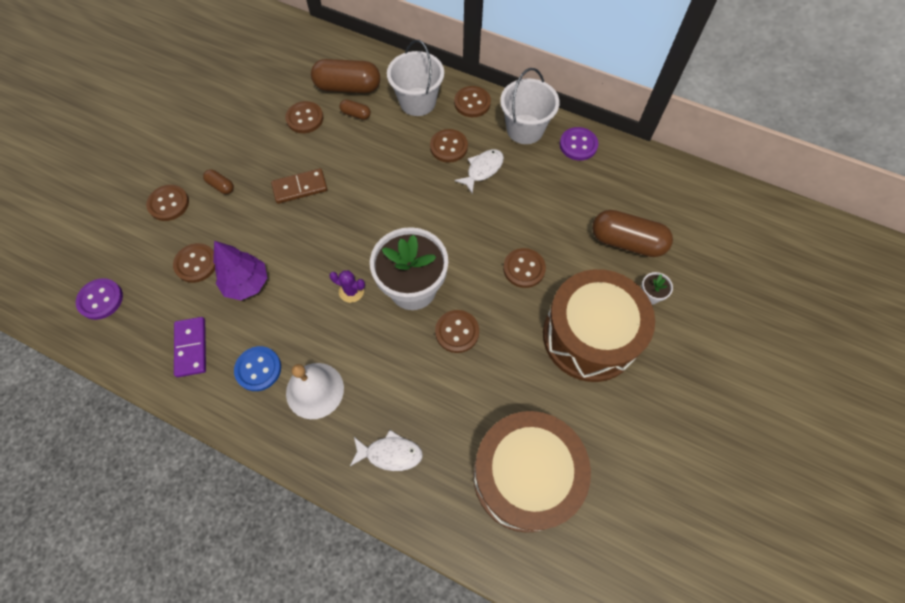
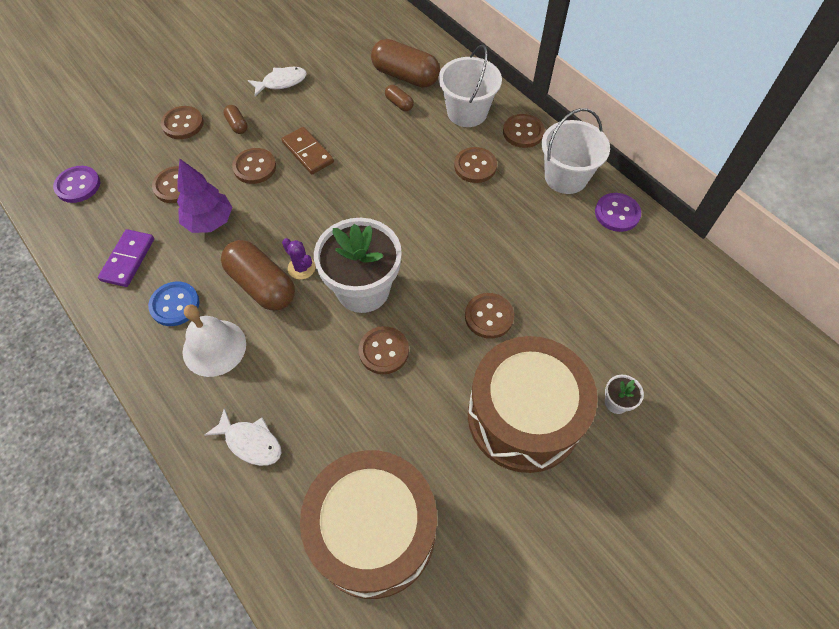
camera: 25 degrees right, 5 degrees down
(300, 188) = (308, 152): brown domino -> brown domino turned 45 degrees clockwise
(305, 118) = (348, 91): brown button -> brown button (255, 167)
(482, 170) = (498, 201): white fish -> white fish (281, 82)
(627, 242) = (619, 334): brown capsule -> brown capsule (261, 285)

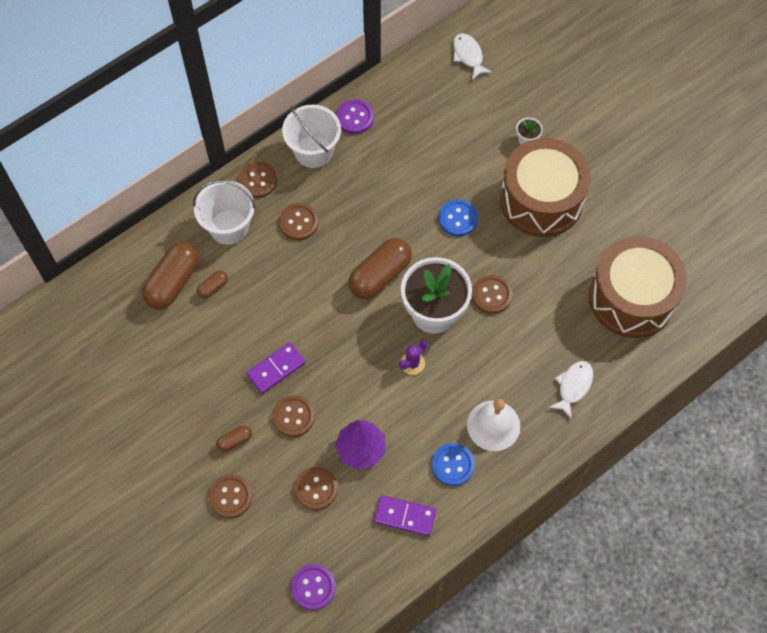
camera: 90 degrees left, 5 degrees up
(261, 285) = (431, 394): brown capsule -> brown capsule (380, 275)
(281, 82) = (173, 403): white fish -> white fish (468, 56)
(308, 152) = (276, 369): brown domino -> purple domino
(489, 316) = (458, 219): brown button -> blue button

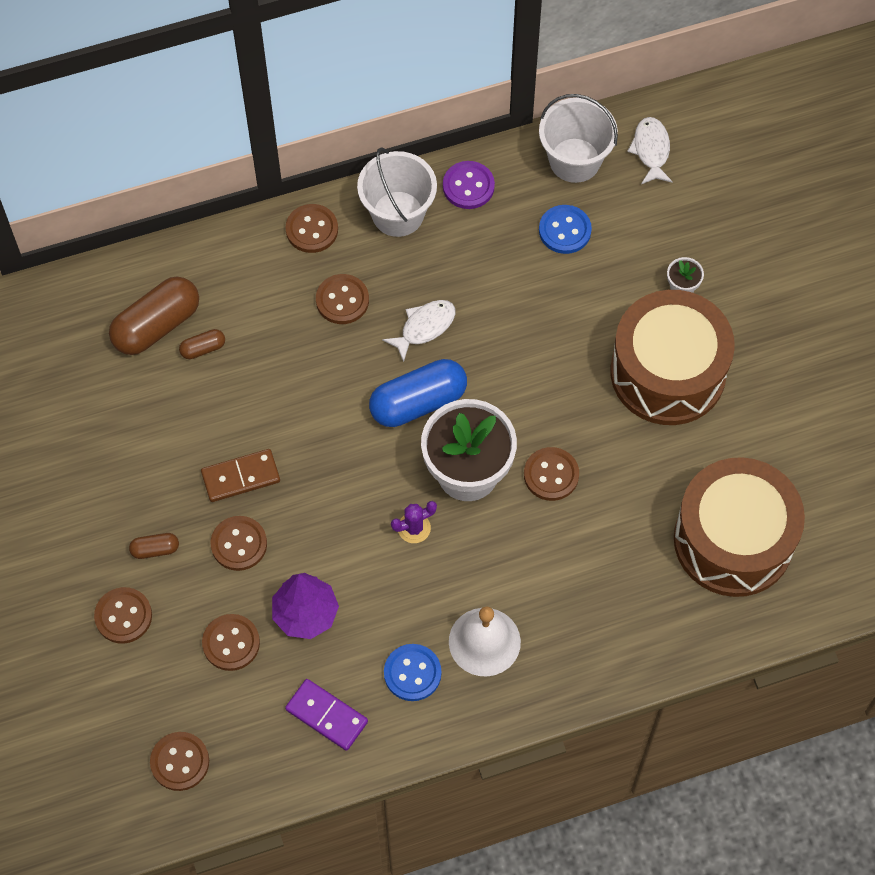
camera: 20 degrees right, 0 degrees up
(229, 227) = (252, 277): white bucket -> white bucket (574, 160)
(276, 369) = (241, 477): purple domino -> brown domino
(313, 587) = (180, 762): purple button -> brown button
(380, 275) = (418, 402): brown capsule -> blue capsule
(458, 219) = (548, 361): blue button -> blue button (565, 230)
(573, 386) = (607, 628): white fish -> white fish (424, 327)

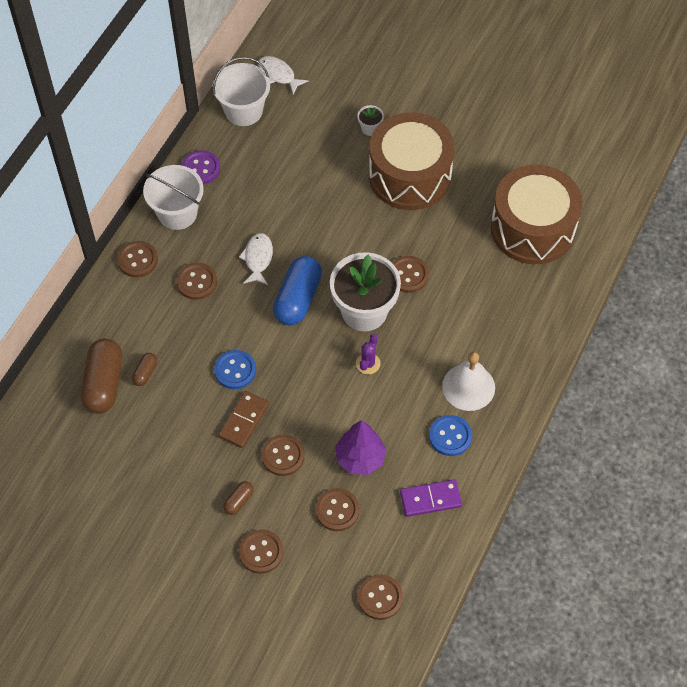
camera: 45 degrees left, 5 degrees down
(565, 230) = (278, 149): blue button -> blue button (235, 370)

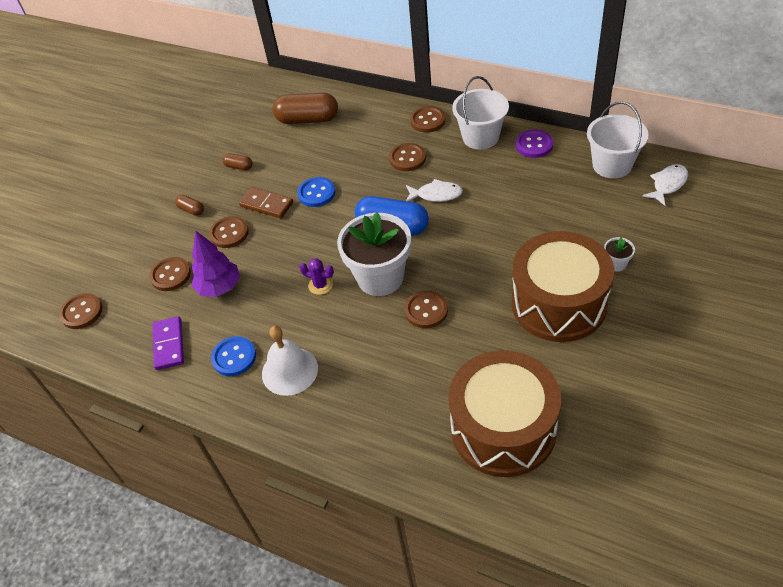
camera: 95 degrees right, 10 degrees down
(145, 373) = (316, 140): brown capsule -> brown capsule (239, 167)
(261, 552) = (143, 229): brown button -> none

